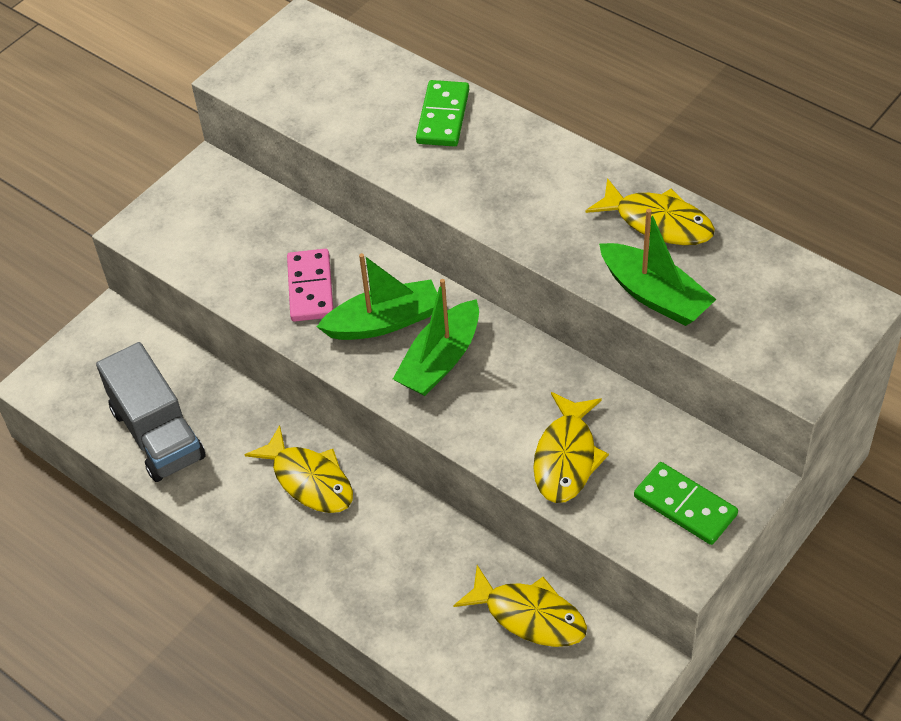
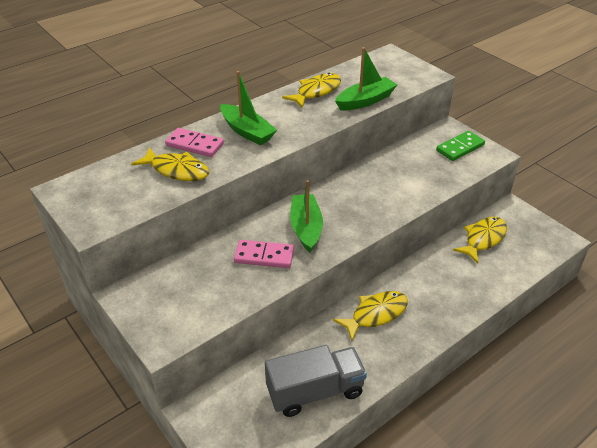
camera: 80 degrees left, 10 degrees down
(440, 360) = (344, 210): green boat -> green boat (247, 131)
(443, 116) = (194, 145): green domino -> pink domino
(566, 457) = (423, 178): yellow fish -> yellow fish (177, 170)

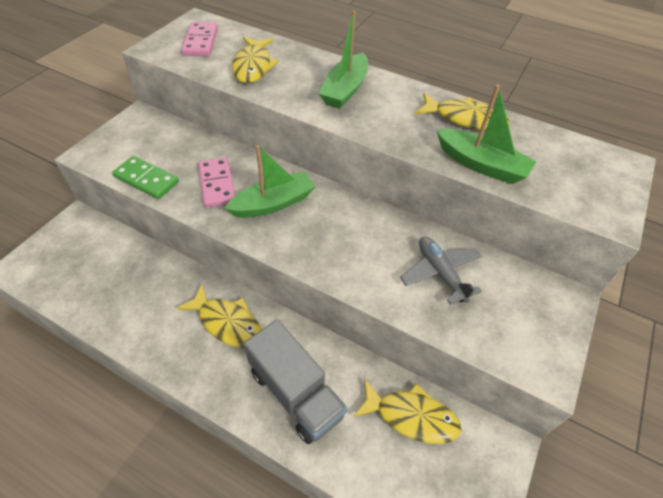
camera: 65 degrees right, 10 degrees up
(194, 145) = (300, 65): pink domino -> pink domino (200, 42)
(315, 392) = (109, 297): grey truck -> grey truck (295, 393)
(411, 168) = (440, 273): none -> grey plane
(460, 148) = (528, 321): green domino -> green domino (146, 179)

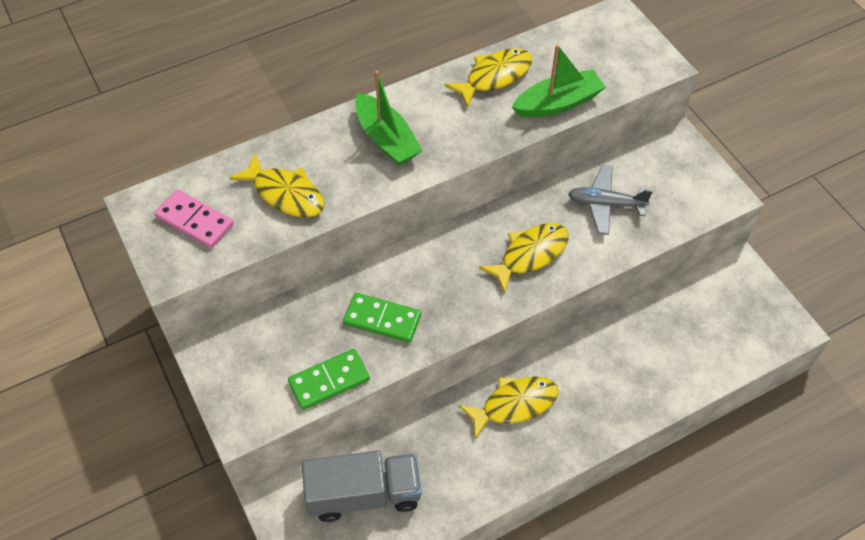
camera: 55 degrees left, 5 degrees up
(217, 184) = (382, 319): pink domino -> green domino
(273, 203) = (443, 284): green boat -> none
(295, 393) = (618, 383): grey truck -> grey truck (364, 494)
(411, 416) = (685, 312): yellow fish -> yellow fish (530, 255)

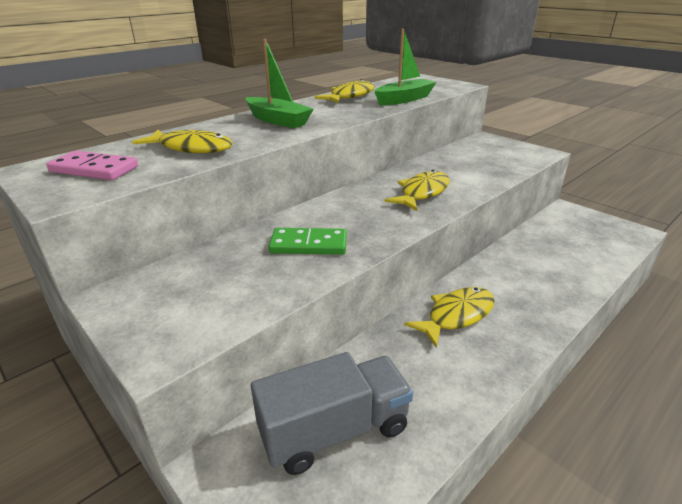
camera: 15 degrees left, 25 degrees down
(329, 380) = (266, 295): green domino -> none
(605, 204) = (461, 165): grey plane -> none

